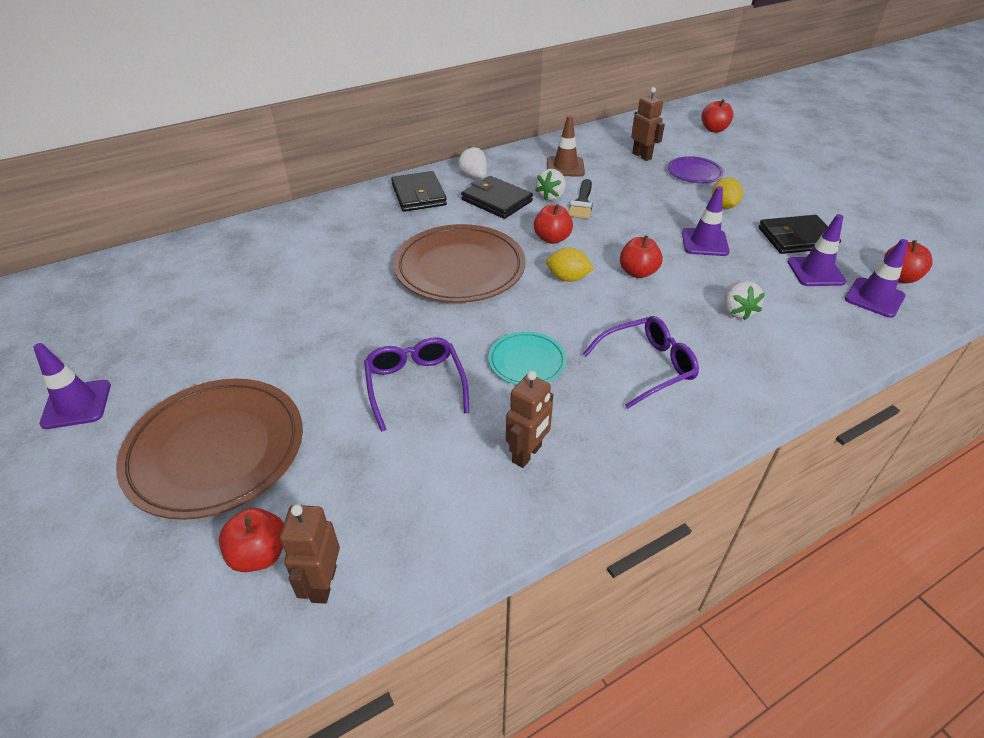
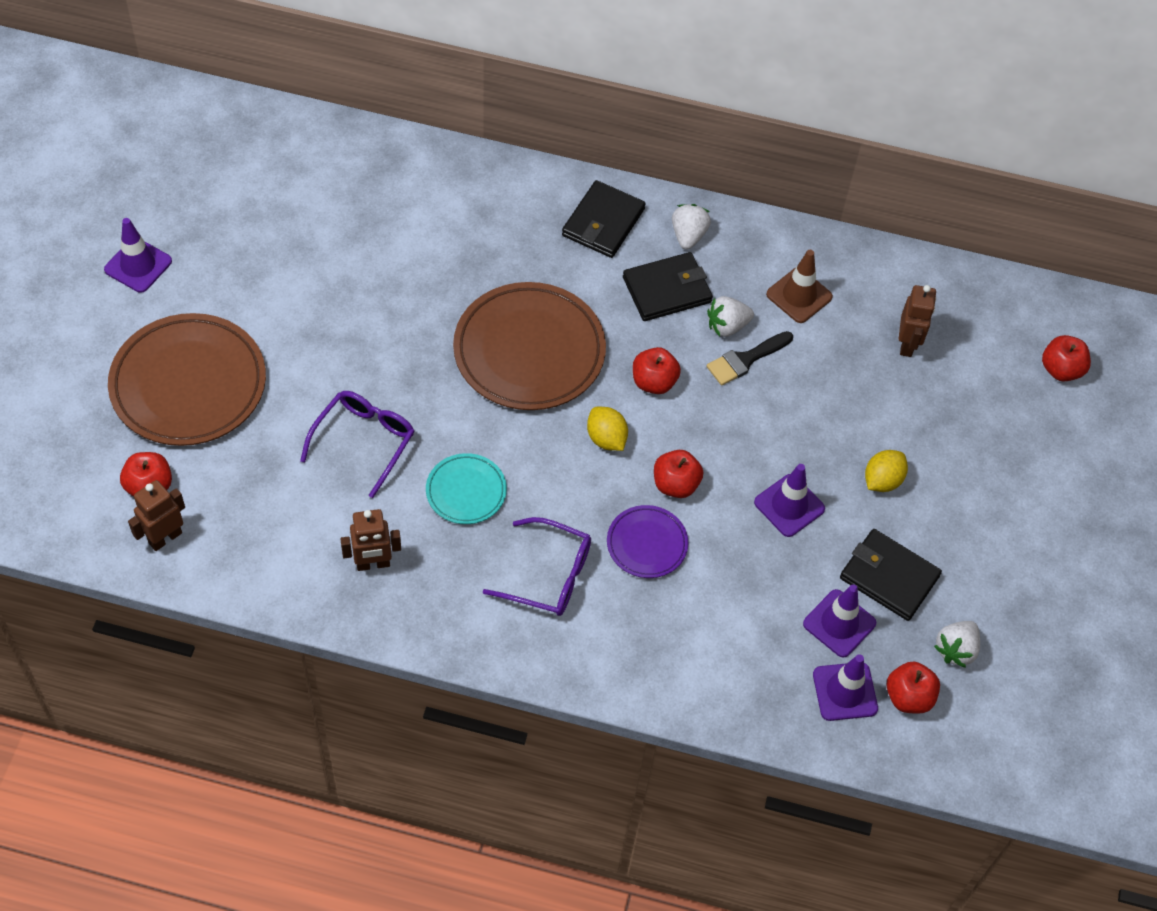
camera: 40 degrees right, 15 degrees up
(497, 200) = (667, 290): black wallet -> black wallet turned 75 degrees clockwise
(694, 173) = (925, 414): purple plate -> purple plate (647, 544)
(736, 311) = (699, 595): white strawberry -> white strawberry (955, 650)

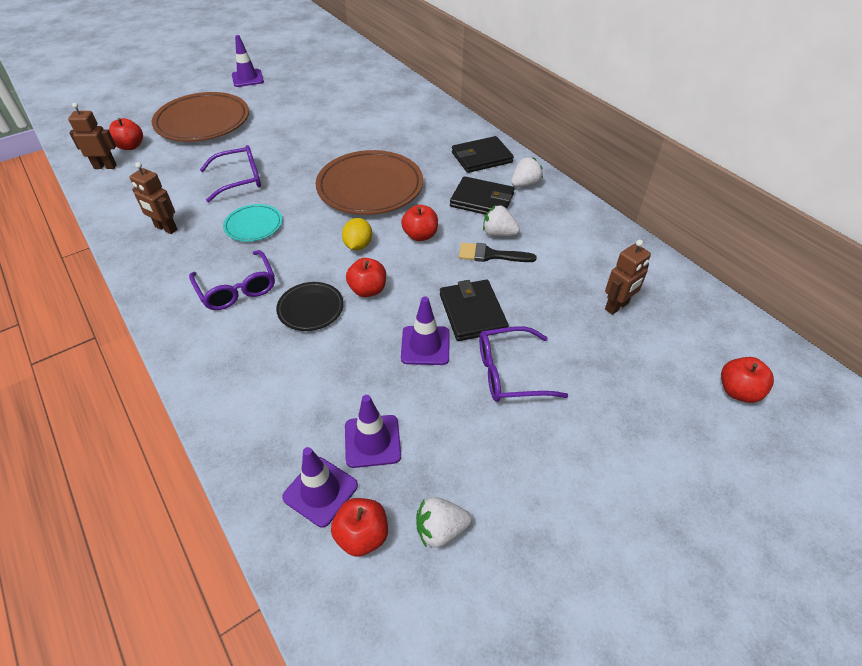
camera: 45 degrees right, 10 degrees down
(647, 544) = (311, 309): purple plate -> black plate
(799, 295) = (564, 243): brown traffic cone -> none
(882, 480) = (510, 373): yellow lemon -> purple glasses
(889, 577) = (445, 437): black wallet -> black wallet (472, 313)

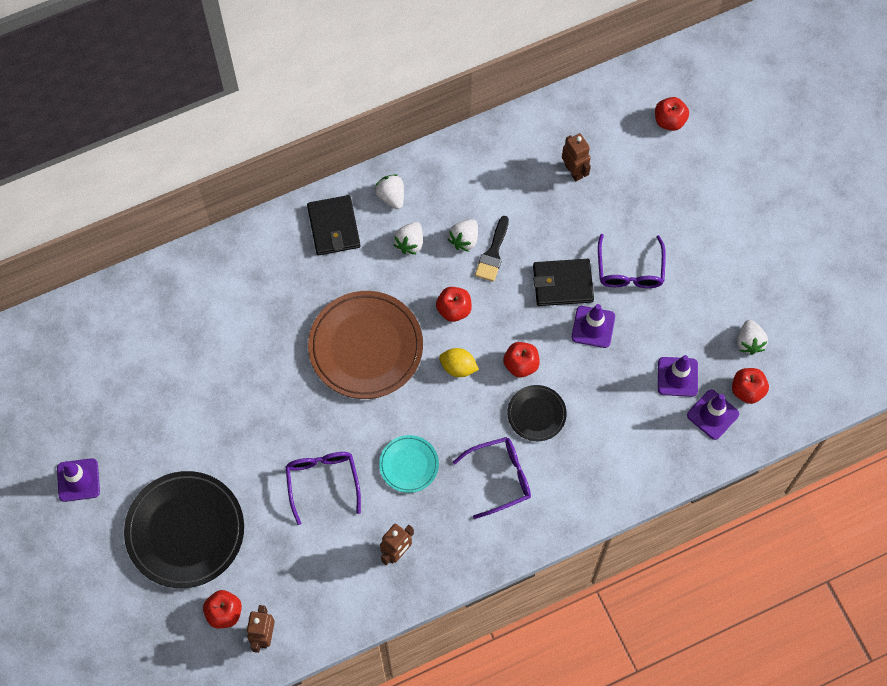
camera: 80 degrees left, 20 degrees up
(203, 122) = (185, 531): brown plate -> black plate
(482, 200) = (410, 243): black wallet -> white strawberry

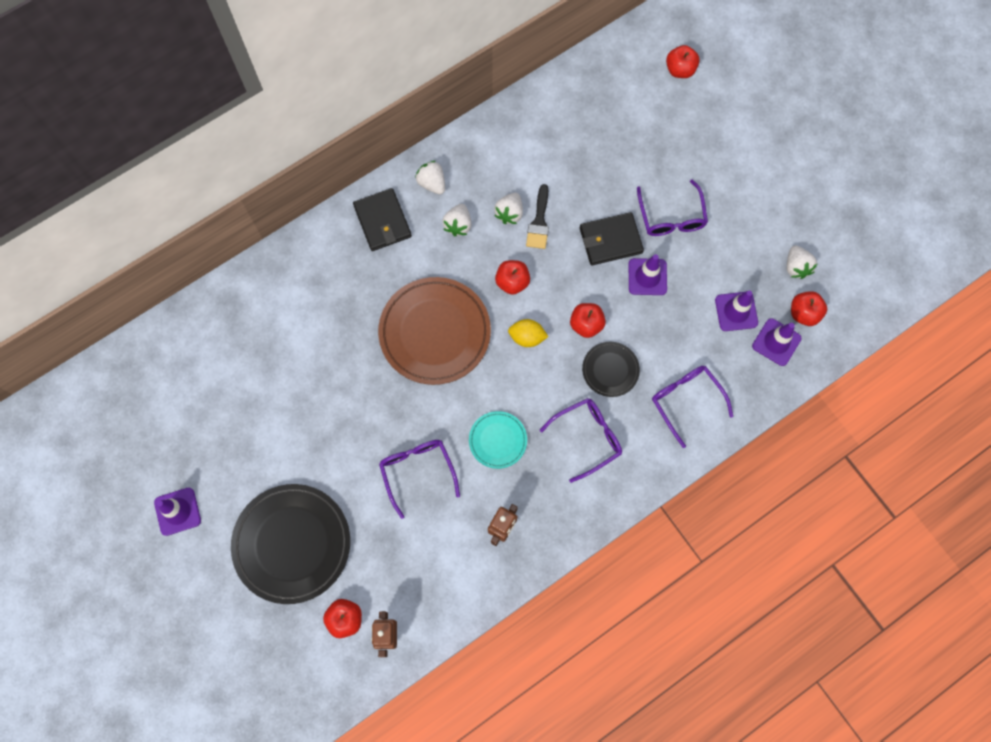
camera: 10 degrees left, 5 degrees up
(574, 171) = (600, 131): brown robot -> none
(607, 458) = (686, 401): none -> purple glasses

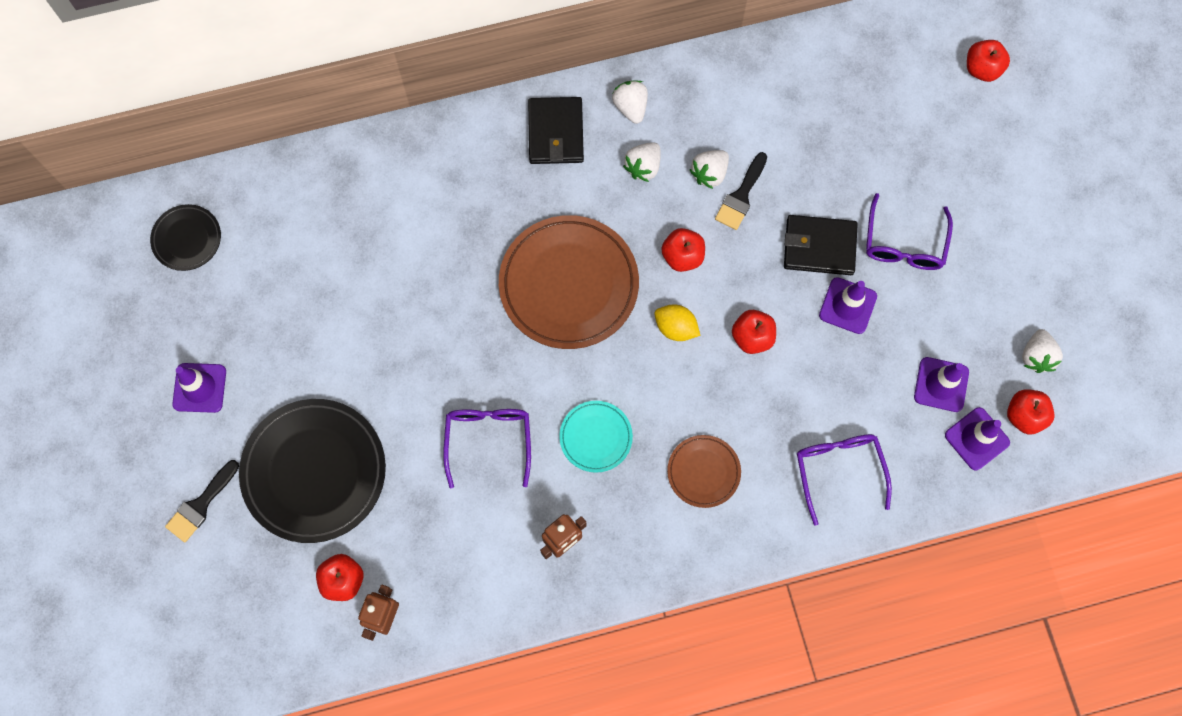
camera: 20 degrees right, 0 degrees up
(212, 602) = (201, 505): none -> black brush
(587, 437) = (703, 472): purple glasses -> brown plate
(610, 370) = (761, 401): black plate -> black plate (187, 239)

